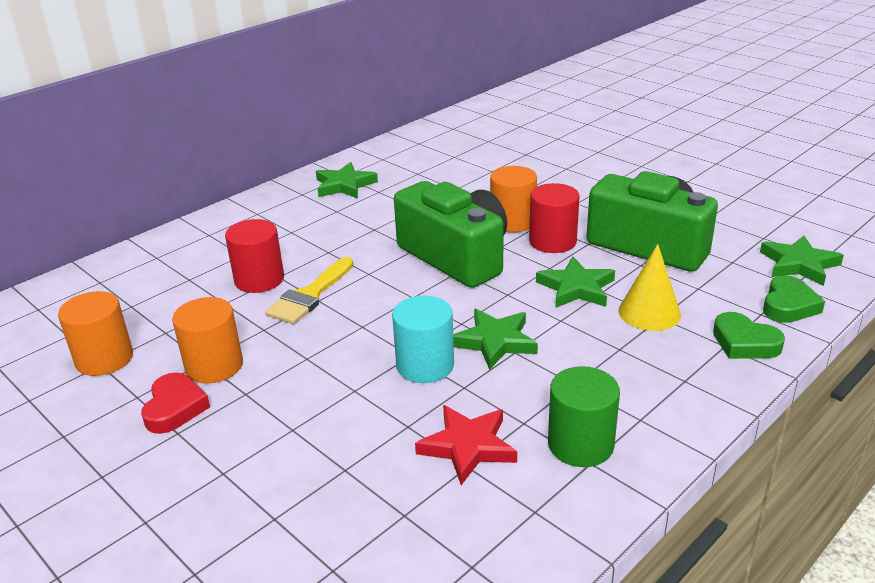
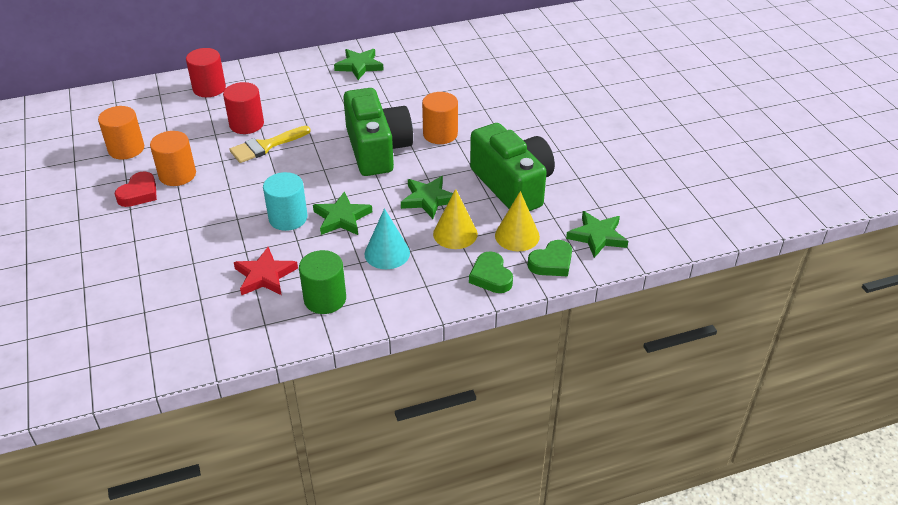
camera: 25 degrees right, 10 degrees up
(552, 241) = (450, 159): red cylinder -> red cylinder (209, 88)
(596, 361) = (387, 253): none -> turquoise cone
(718, 291) = (517, 236): none -> yellow cone

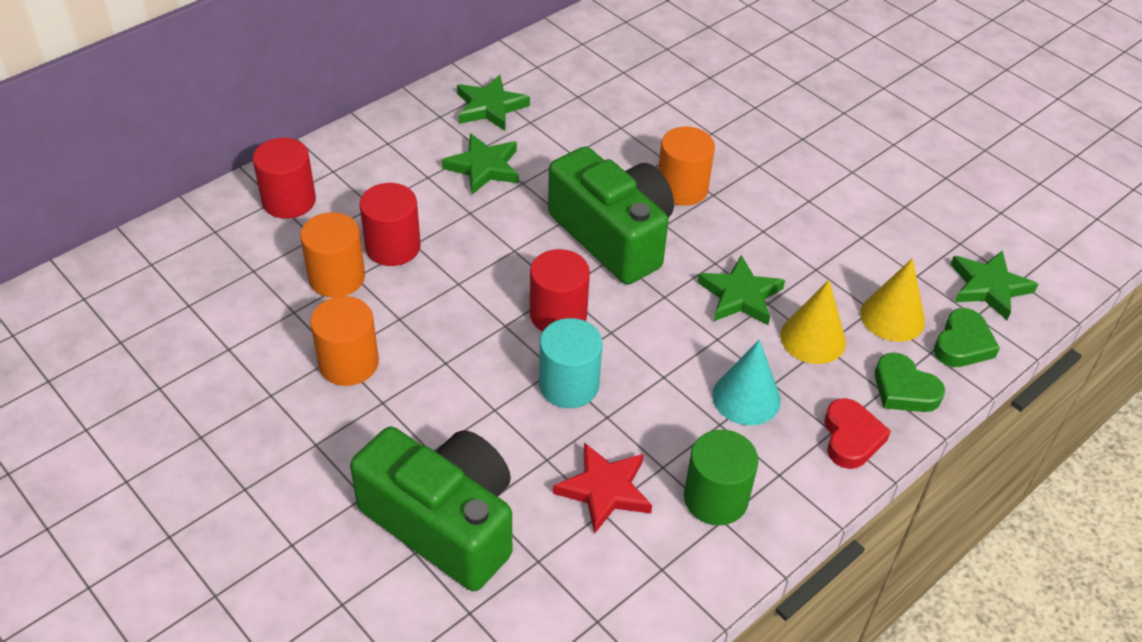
camera: 25 degrees left, 5 degrees up
(126, 149) = (232, 342): orange cylinder -> orange cylinder (336, 277)
(139, 193) = (311, 413): red heart -> red heart (851, 438)
(265, 146) = (449, 276): yellow brush -> none
(311, 181) = (558, 314): none -> red cylinder
(342, 218) = (644, 361): green star -> green star (484, 167)
(512, 185) = (832, 241): green camera -> green camera (444, 522)

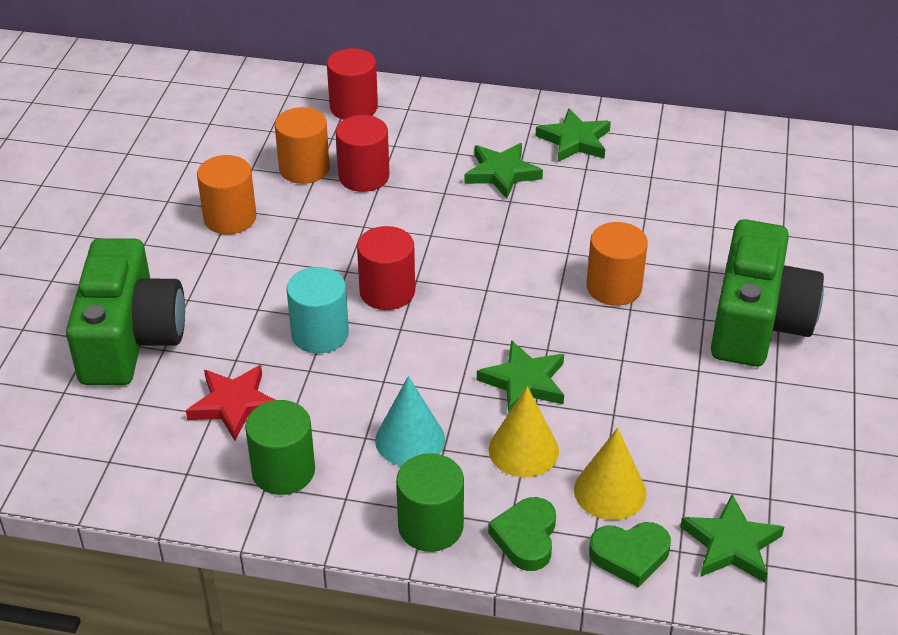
camera: 55 degrees right, 5 degrees down
(613, 236) = (508, 277): green camera -> green camera (757, 322)
(851, 438) = (430, 526): red heart -> green cylinder

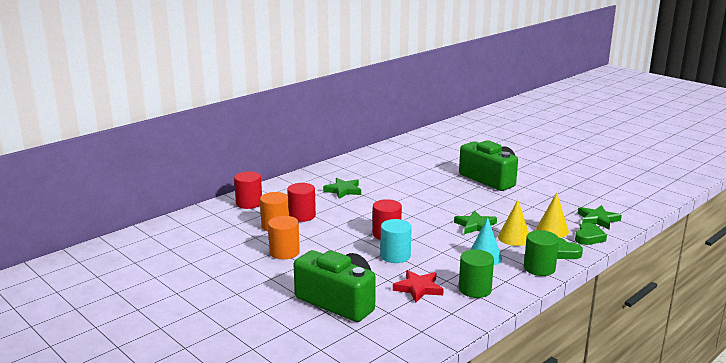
camera: 55 degrees left, 20 degrees down
(574, 140) = (344, 172): green star -> none
(614, 287) = (441, 194): orange cylinder -> none

